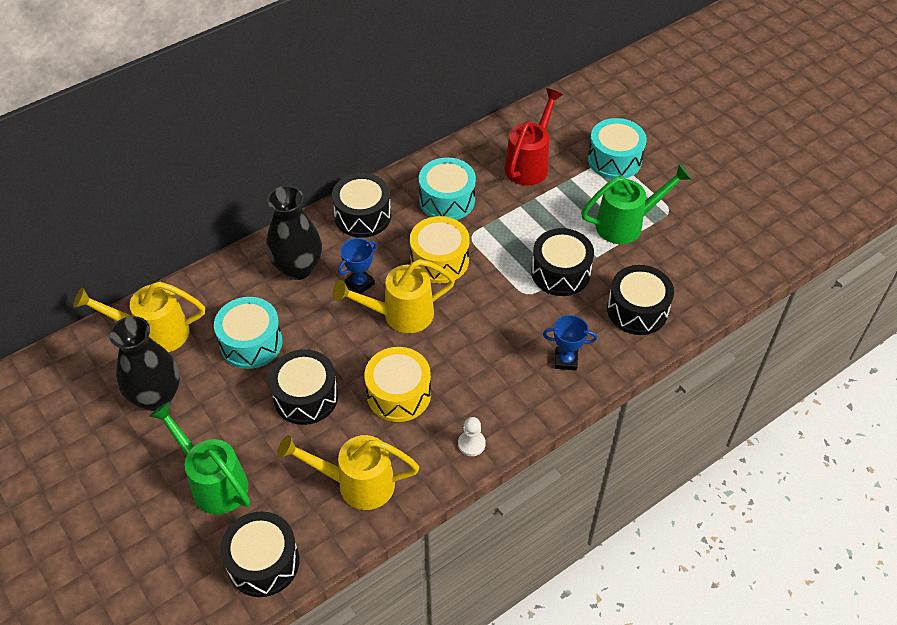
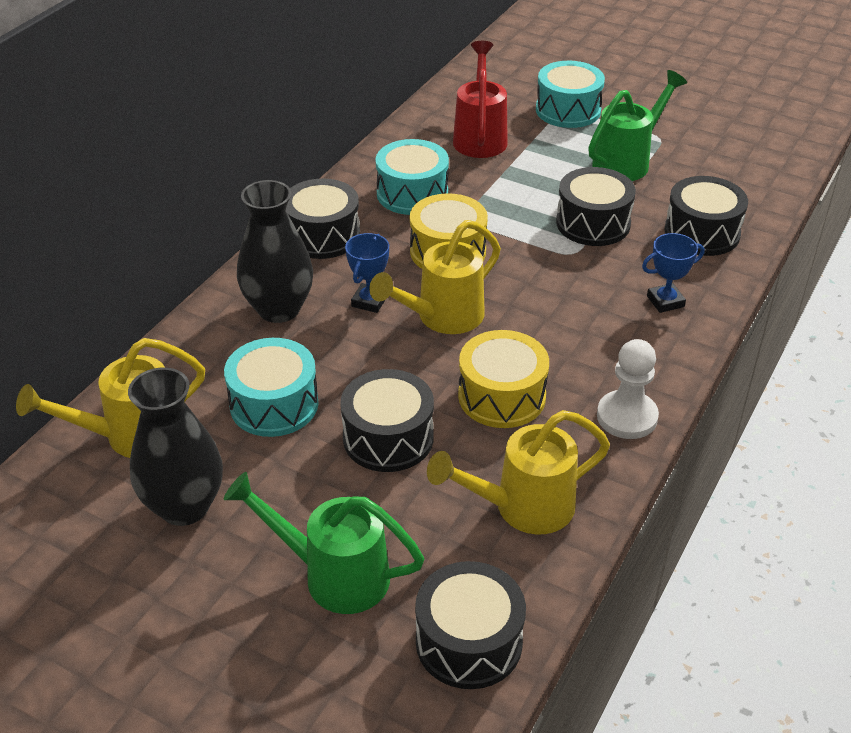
camera: 25 degrees left, 10 degrees down
(471, 444) = (627, 417): white pawn -> white pawn, size x1.63

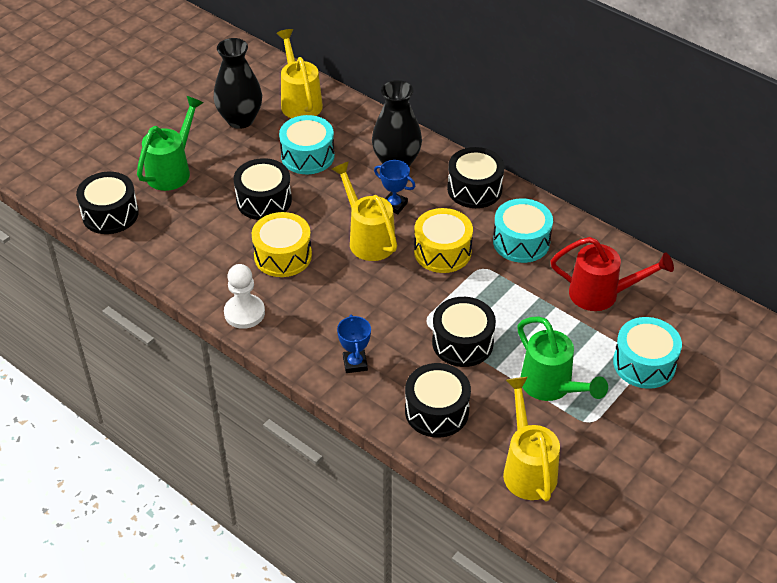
camera: 100 degrees right, 5 degrees up
(523, 507) = (189, 249): yellow watering can -> yellow watering can (527, 468)

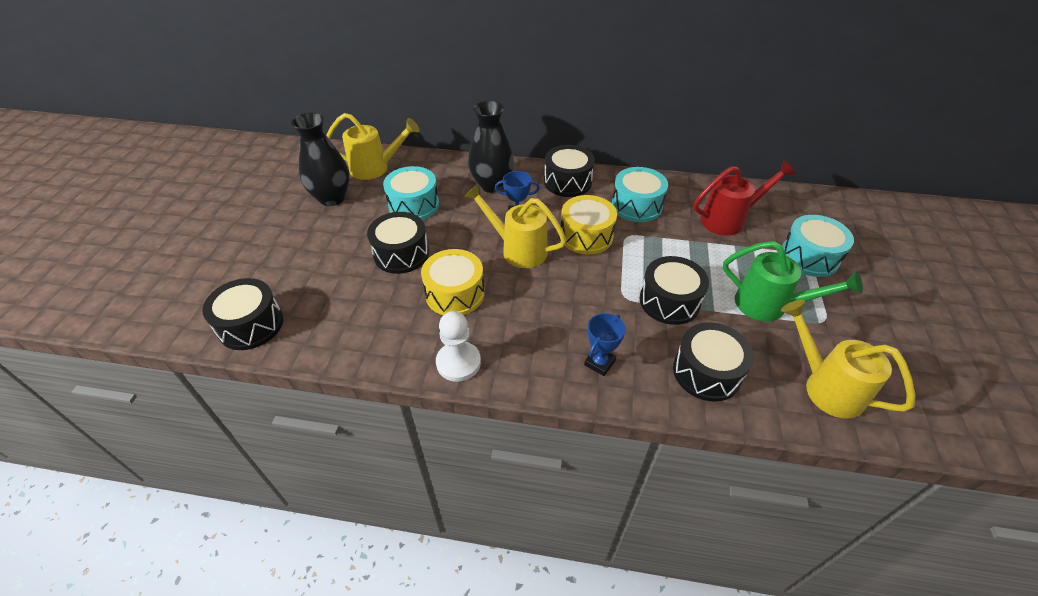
camera: 30 degrees left, 0 degrees up
(172, 170) = (293, 260): green watering can -> none
(300, 101) = (375, 168): yellow watering can -> yellow watering can turned 135 degrees clockwise
(355, 363) = (599, 363): blue trophy -> blue trophy turned 75 degrees clockwise

